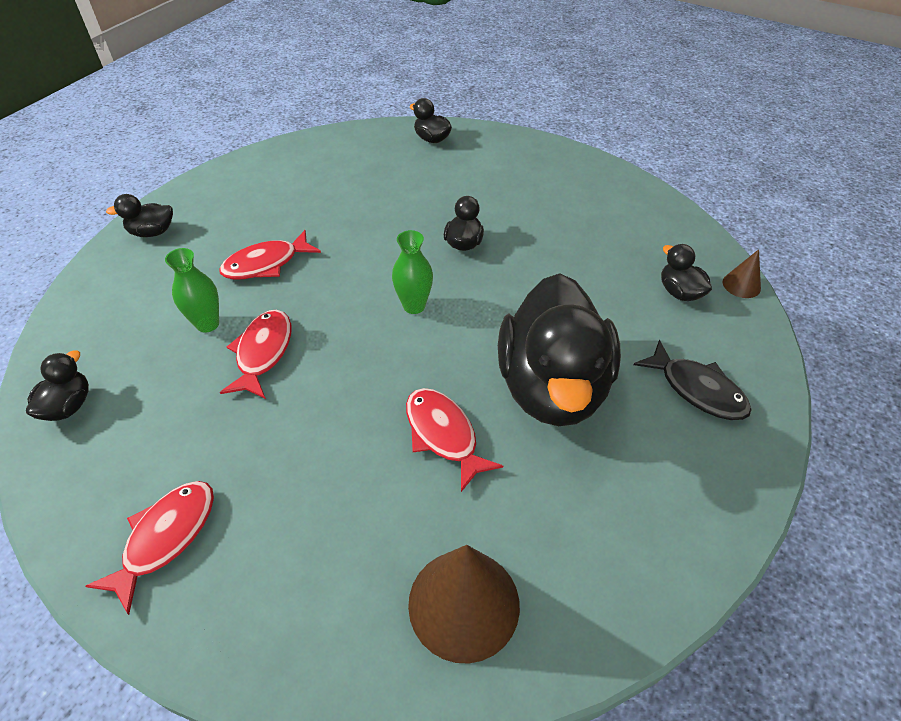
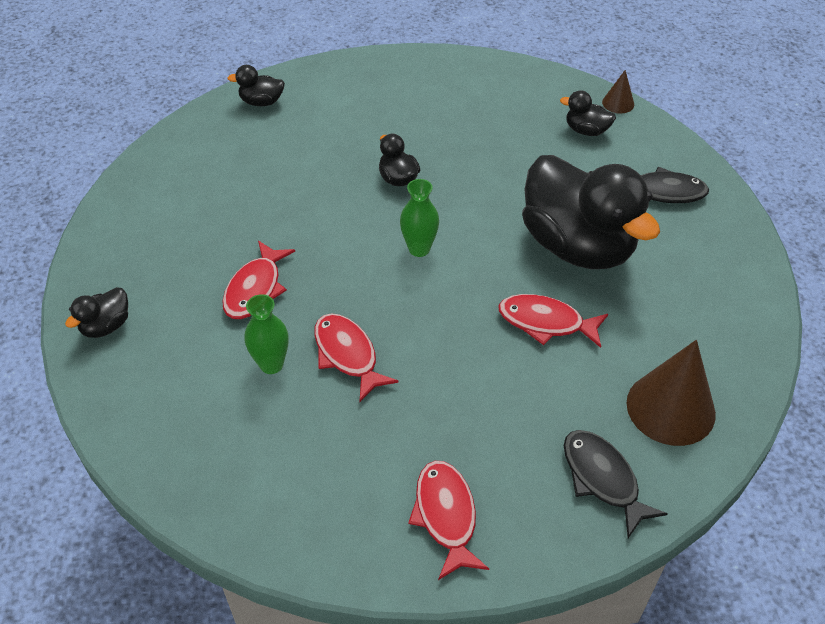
camera: 40 degrees left, 0 degrees up
(69, 406) = (241, 498): black duck -> none
(320, 618) = (602, 479): none -> black fish

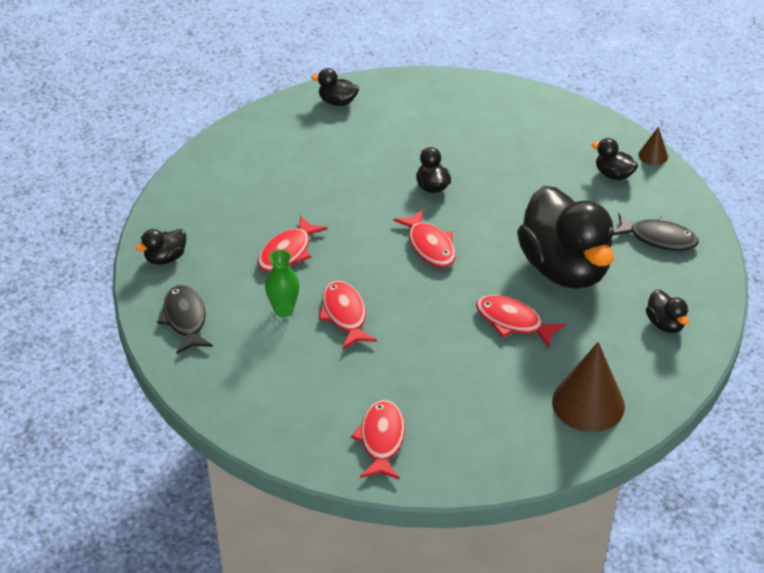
camera: 15 degrees right, 5 degrees down
(419, 249) = (430, 246): green vase -> red fish
(602, 479) = (511, 440): black fish -> black fish (185, 319)
(712, 290) = (665, 324): none -> black duck

